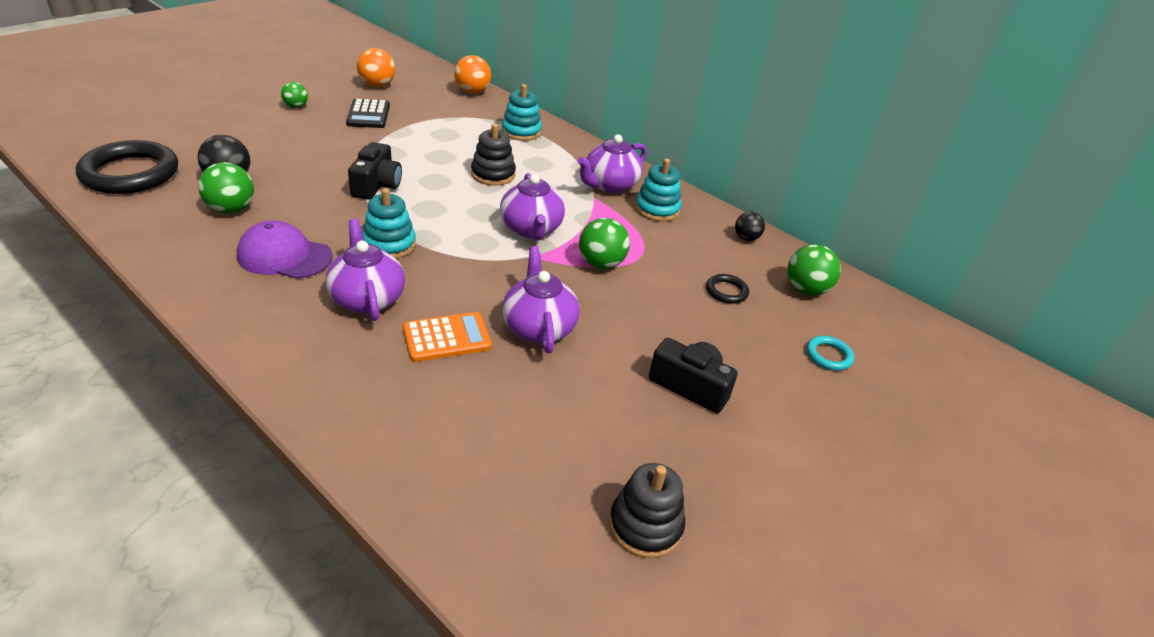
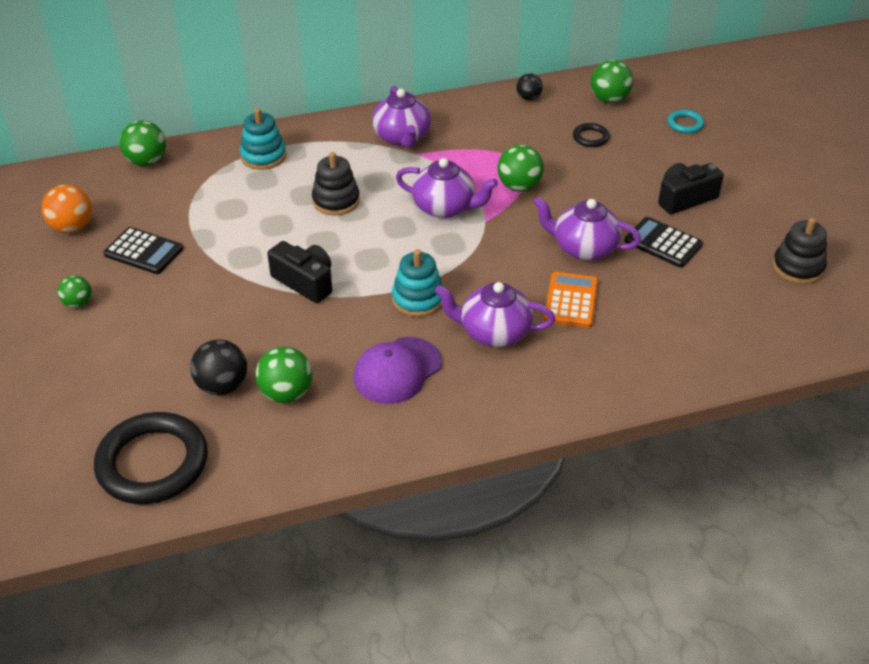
camera: 55 degrees left, 5 degrees up
(472, 92) = (146, 161): orange ball -> green ball
(594, 385) = (663, 243): none -> black calculator
(657, 209) = (458, 126): turquoise stacking toy -> none

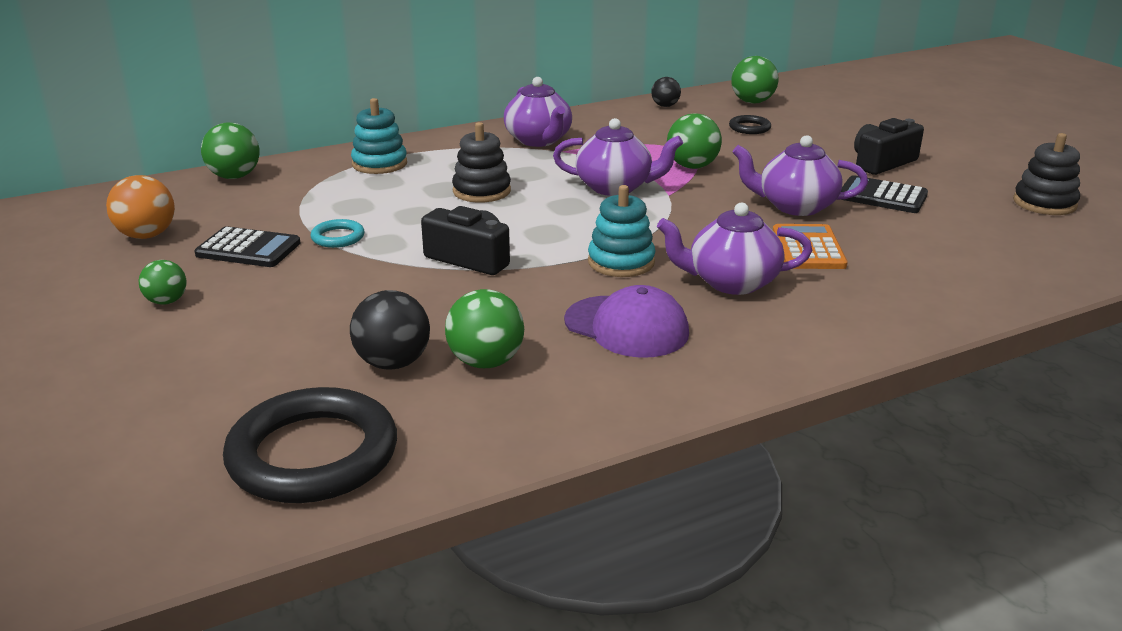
camera: 10 degrees left, 15 degrees down
(397, 370) = (626, 327): purple cap -> purple cap turned 90 degrees counterclockwise
(685, 124) = (843, 113): turquoise ring -> turquoise ring (338, 237)

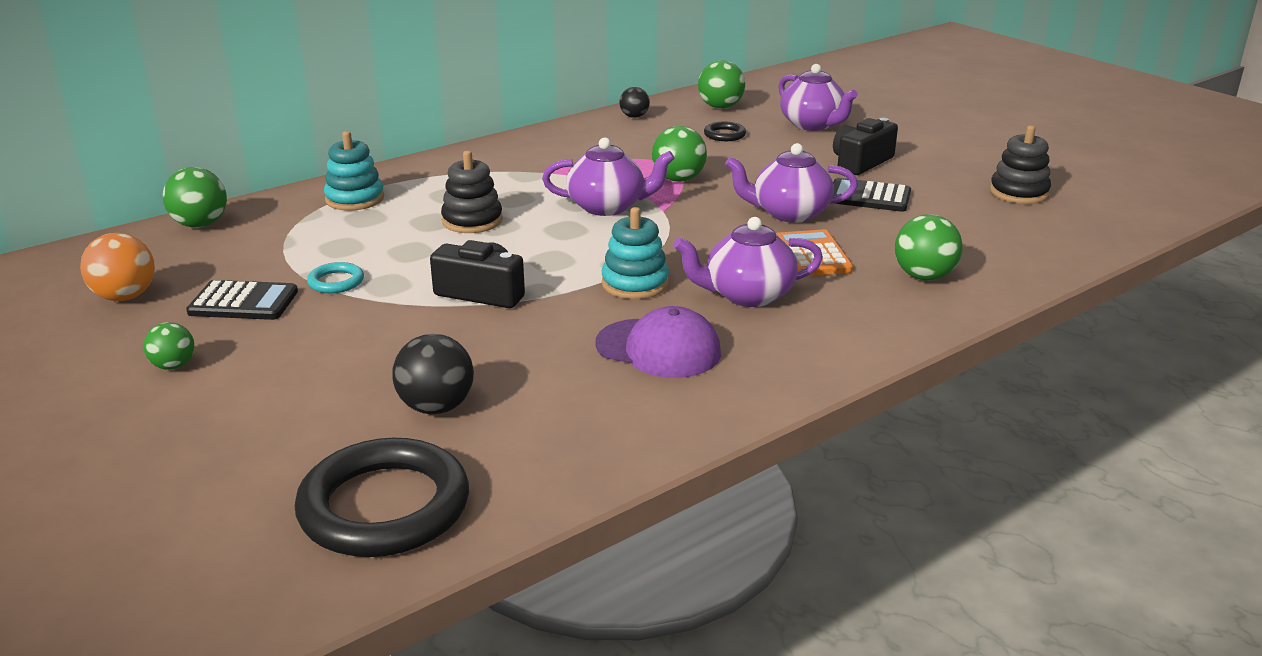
camera: 10 degrees left, 0 degrees up
(486, 362) = (530, 397): green ball -> green ball (924, 276)
(539, 140) = (515, 162): purple teapot -> purple teapot (813, 125)

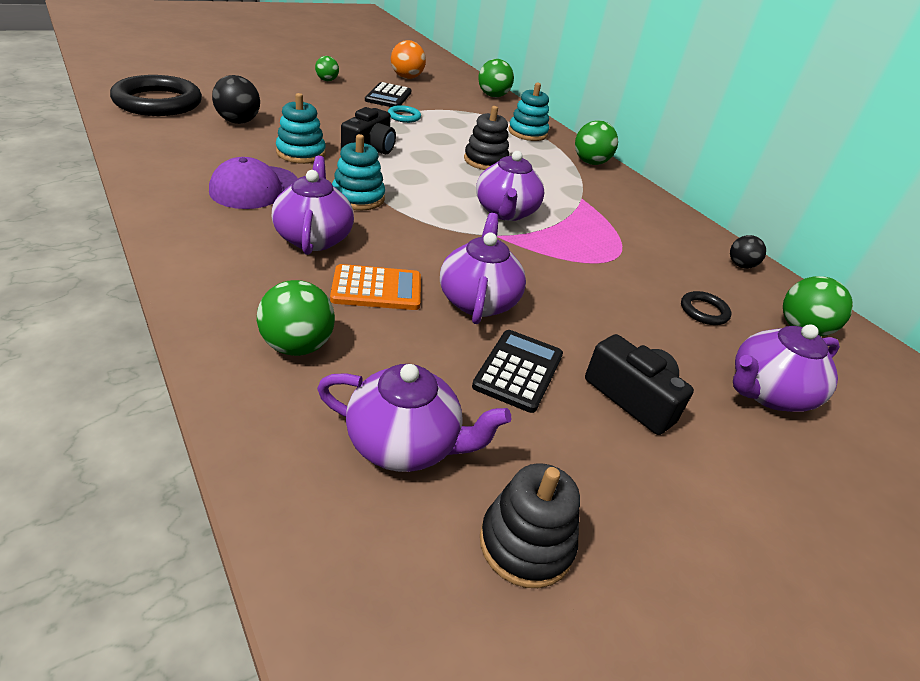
camera: 90 degrees right, 10 degrees up
(529, 337) = (301, 153): none -> turquoise stacking toy
(678, 179) = (568, 256): green ball -> green ball (590, 162)
(982, 228) = (405, 444): none -> purple teapot

